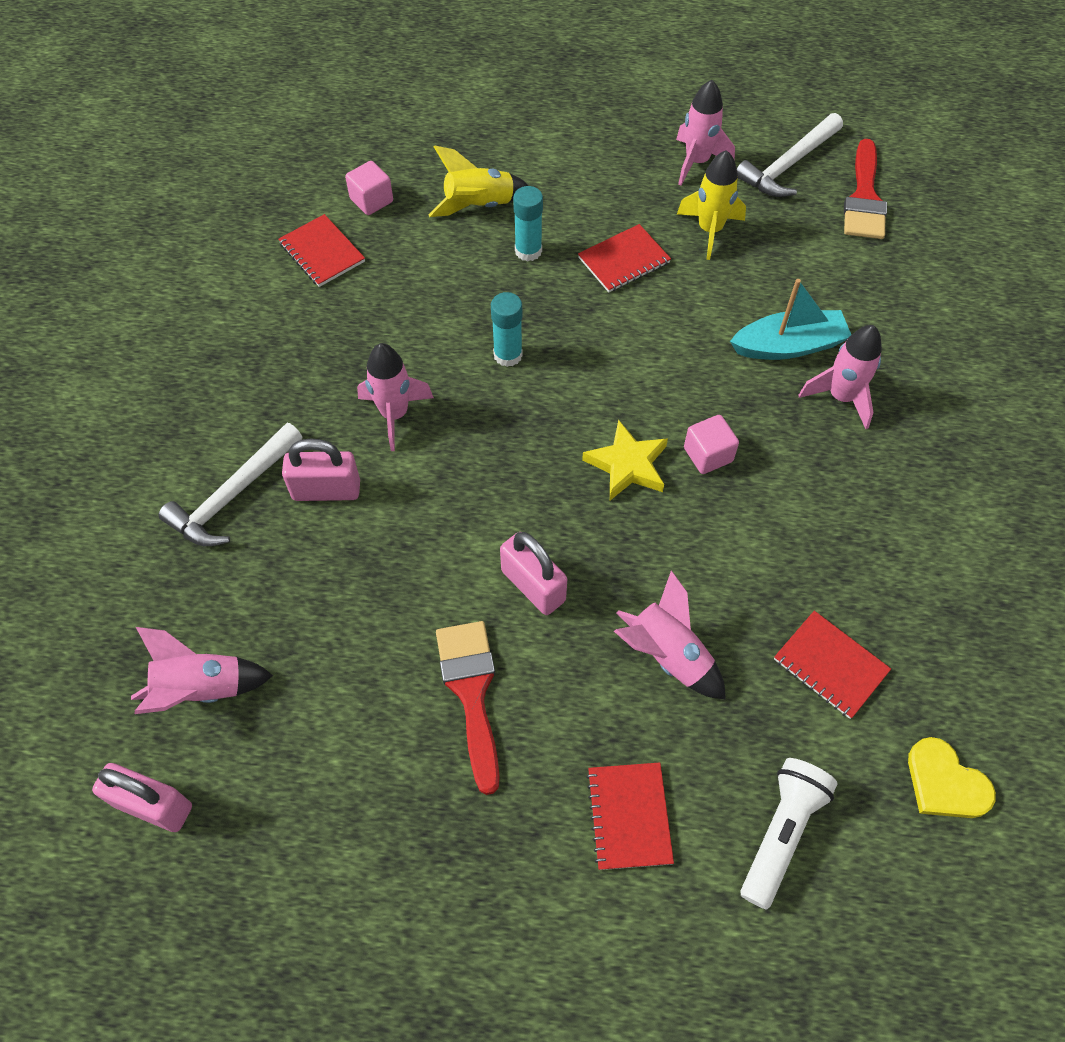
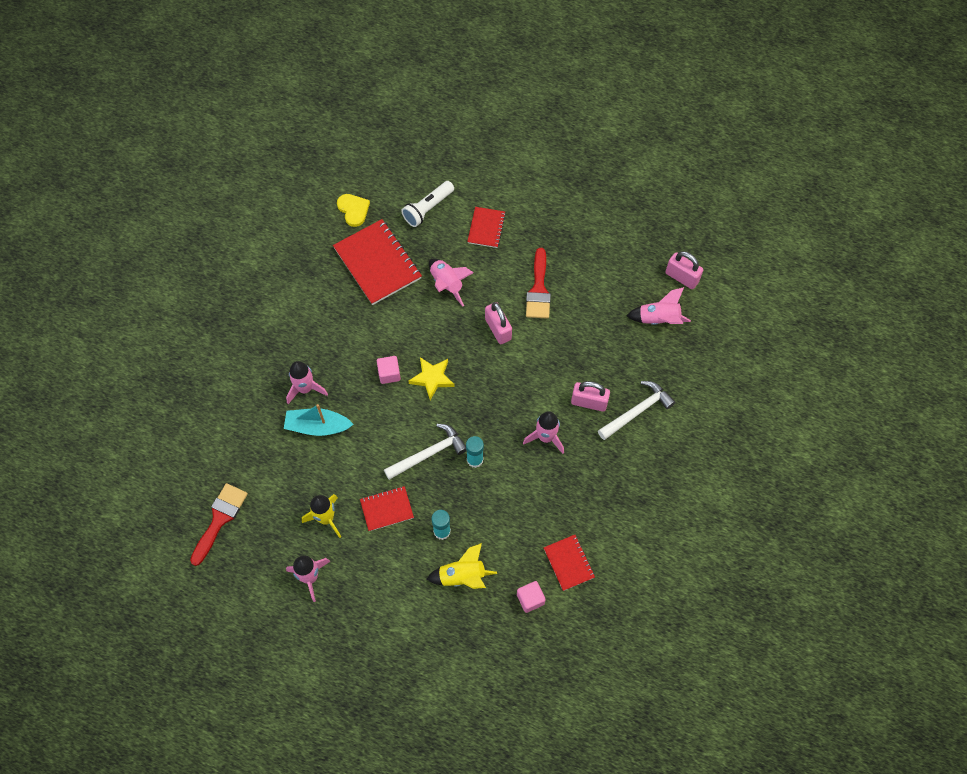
camera: 165 degrees left, 5 degrees up
(788, 165) = (253, 559): white hammer -> white hammer (429, 454)
(830, 665) = (377, 263): red notebook -> red notebook, size x1.84

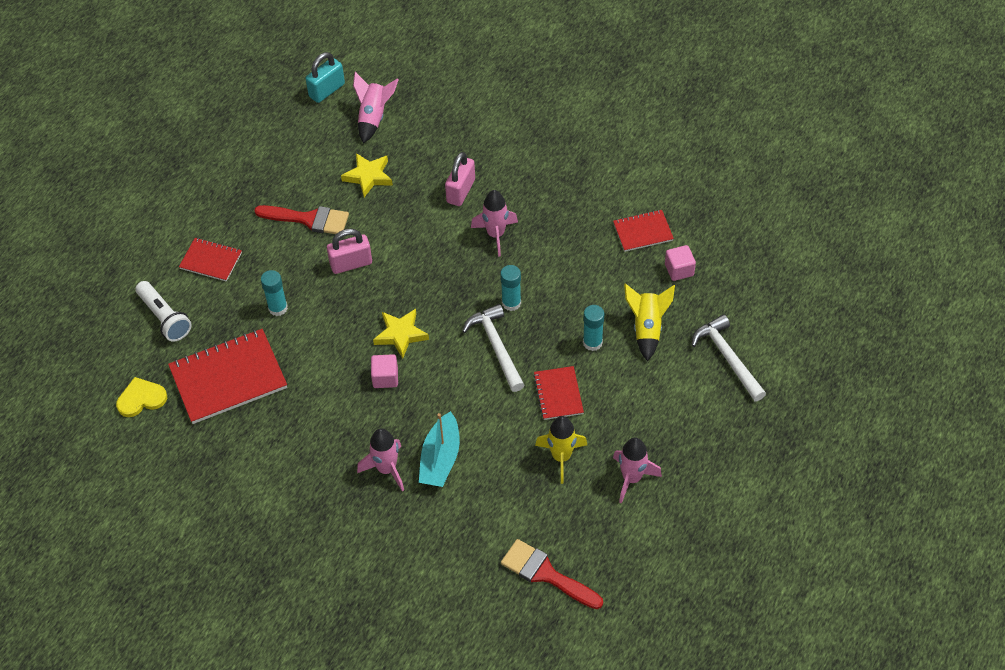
camera: 80 degrees left, 10 degrees down
(447, 284) = (278, 308): pink rocket -> turquoise glue stick
(592, 326) = (368, 176): none -> yellow star
(637, 411) = (479, 151): white hammer -> white hammer (727, 357)
(682, 277) = (327, 90): pink padlock -> turquoise padlock

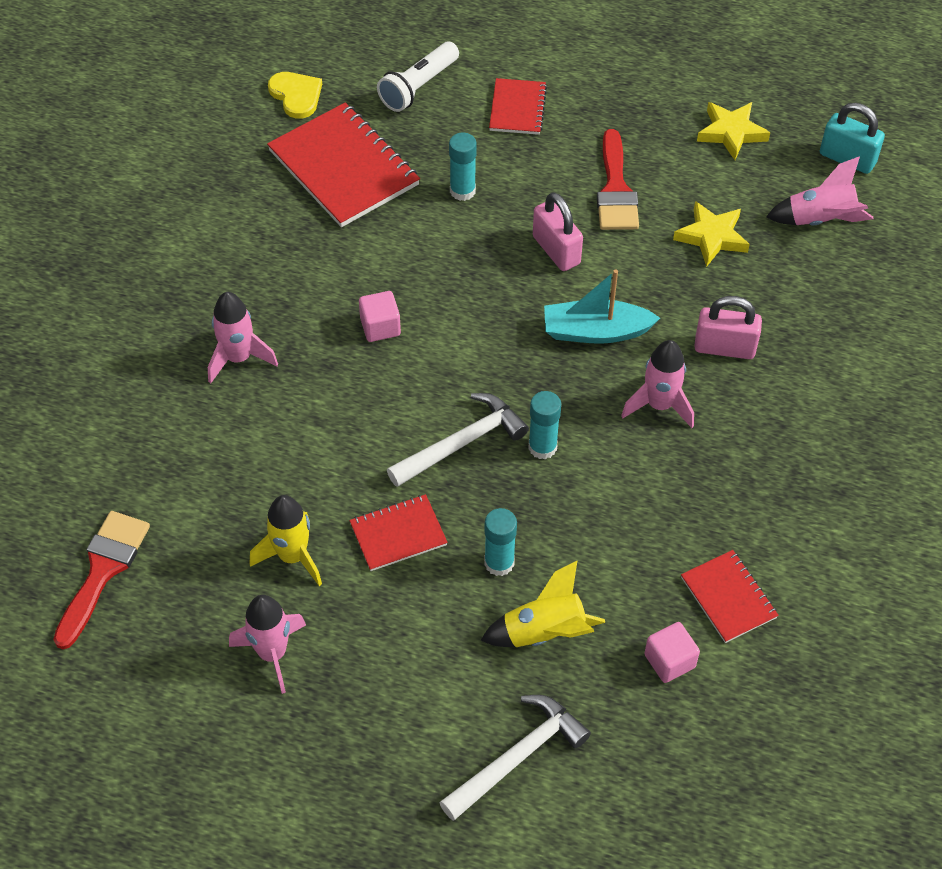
camera: 75 degrees right, 0 degrees up
(400, 334) = (454, 329): yellow star -> yellow star (731, 132)
(440, 458) = (265, 414): turquoise boat -> turquoise boat (595, 331)

